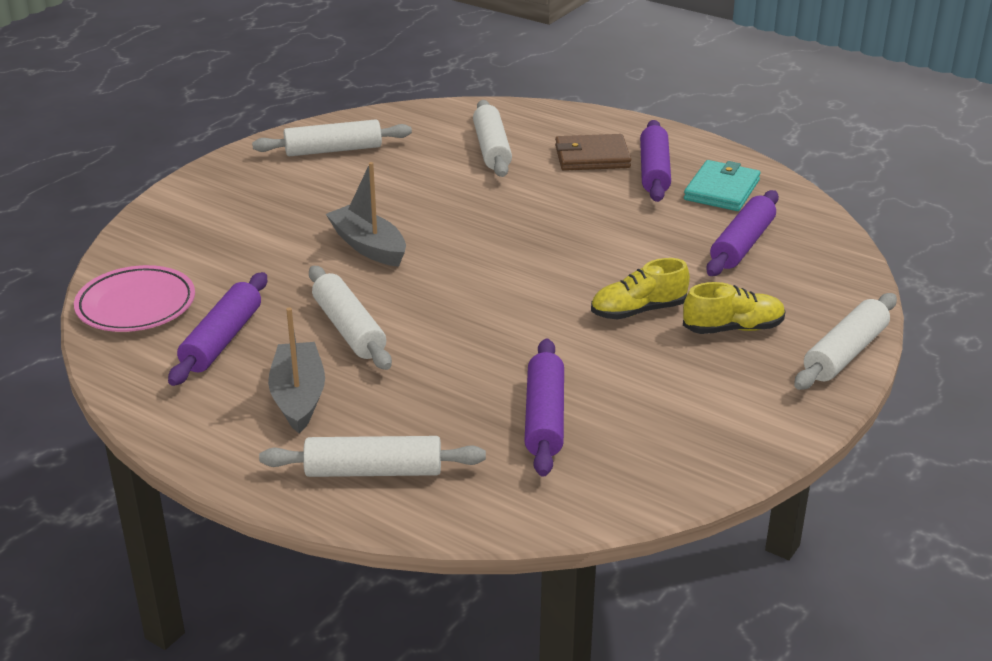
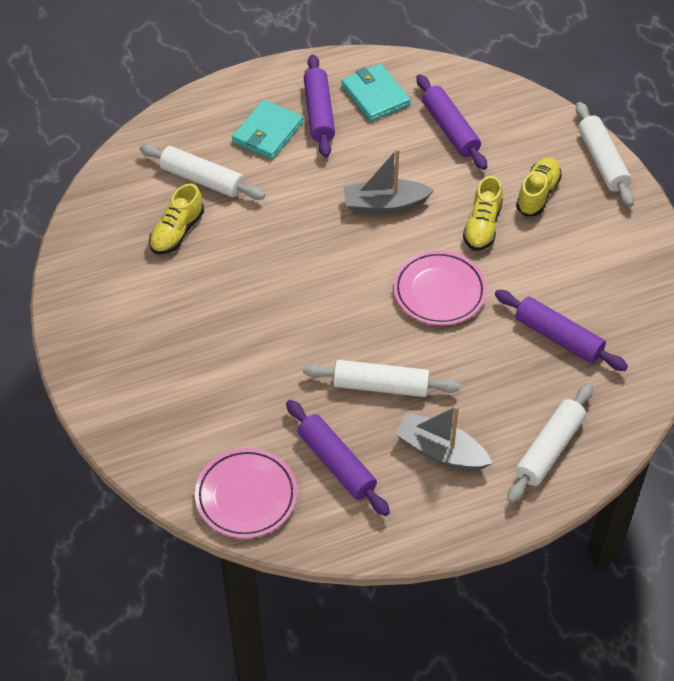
camera: 55 degrees left, 20 degrees up
(333, 150) = (112, 272): white rolling pin -> none
(368, 246) = (281, 322): grey boat -> grey boat (385, 204)
(415, 160) = (177, 232): none -> yellow shoe
(514, 318) = (439, 292): none -> pink plate
(592, 157) = (267, 132): brown wallet -> turquoise wallet
(654, 171) = (319, 113): purple rolling pin -> purple rolling pin turned 45 degrees clockwise

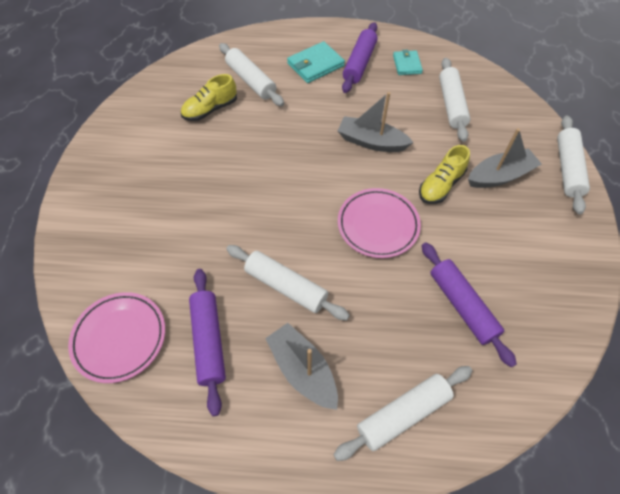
camera: 25 degrees right, 5 degrees up
(375, 95) = (407, 64): turquoise wallet -> turquoise wallet, size x0.66
(450, 129) = (451, 104): purple rolling pin -> white rolling pin
(537, 194) = (500, 176): yellow shoe -> grey boat

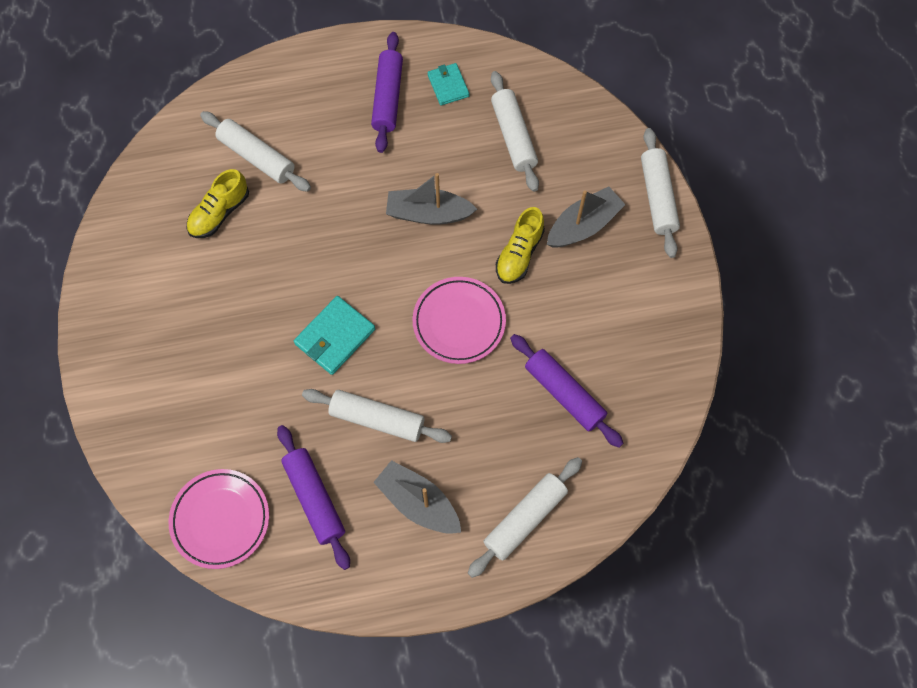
camera: 15 degrees left, 10 degrees up
(315, 65) = (332, 113): turquoise wallet -> turquoise wallet (335, 337)

